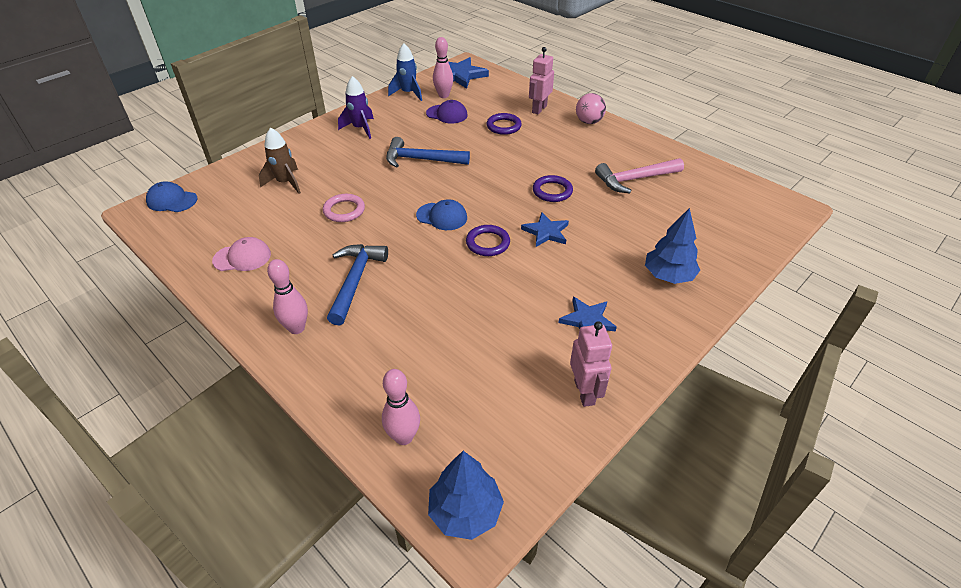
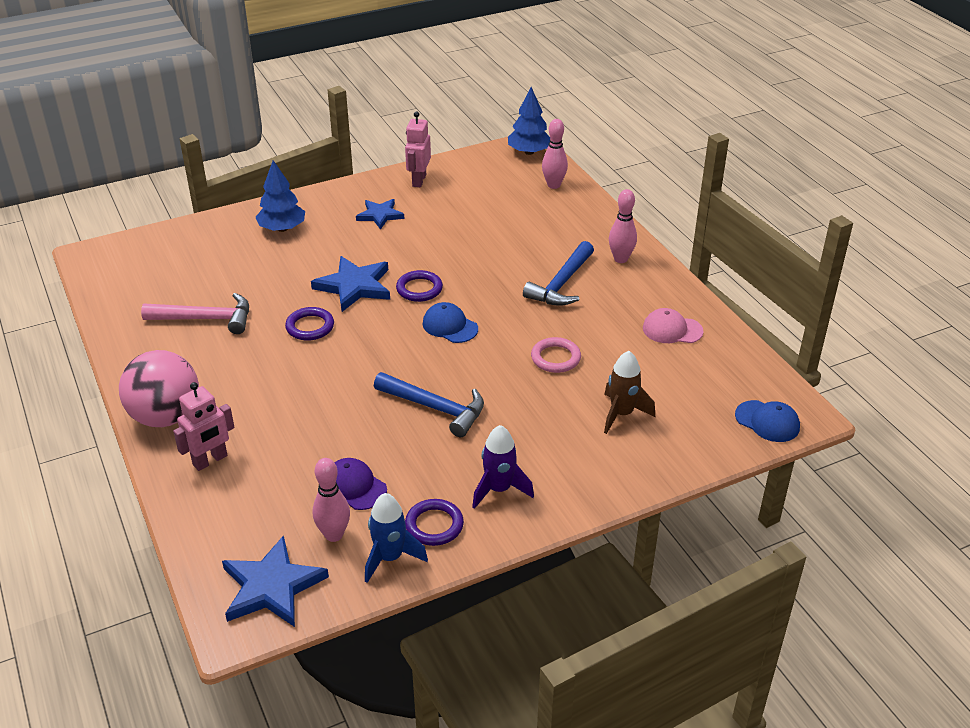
camera: 160 degrees left, 5 degrees down
(503, 126) = (289, 439): purple ring -> purple ring (434, 525)
(546, 232) = (354, 286): blue star -> blue star, size x1.56
(589, 122) = (166, 416): pink ball -> pink ball, size x1.69

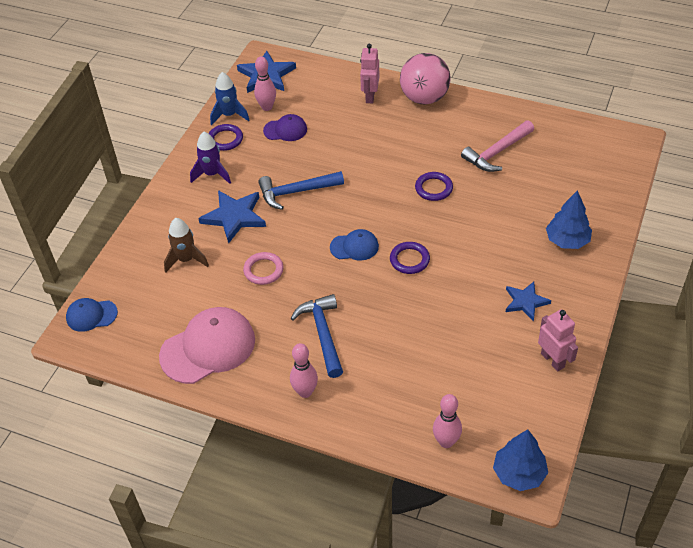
camera: 140 degrees right, 10 degrees up
(354, 286) = (451, 232): blue star -> blue star (234, 217)
(672, 330) = (208, 348): pink cap -> pink cap, size x1.87

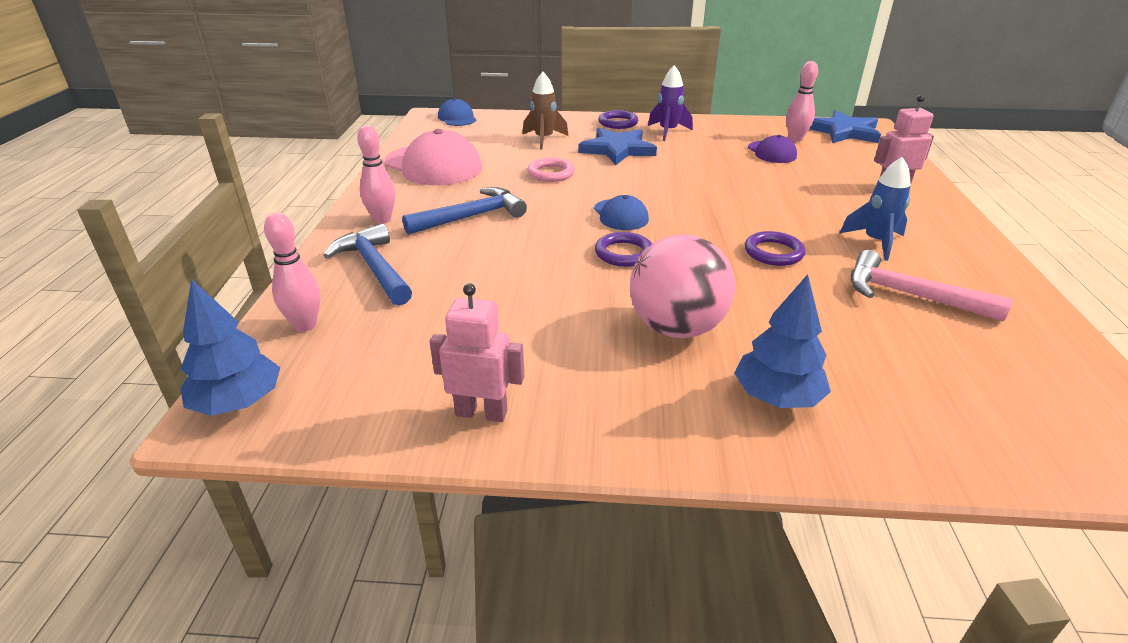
camera: 70 degrees right, 15 degrees down
(225, 139) = (723, 129): purple ring -> purple ring (618, 123)
(229, 115) = (760, 126): blue rocket -> blue rocket (875, 242)
(296, 192) = (681, 172): blue hammer -> blue hammer (374, 268)
(424, 98) = (943, 222): pink ball -> pink ball (676, 328)
(525, 302) = (600, 365): blue star -> none
(552, 360) = (481, 413): pink robot -> pink robot turned 120 degrees counterclockwise

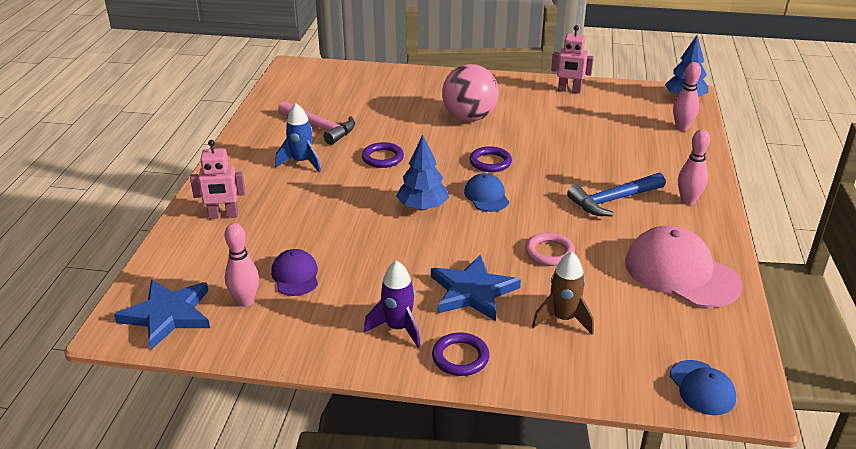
camera: 175 degrees left, 0 degrees up
(374, 268) = (665, 159): blue hammer -> none
(777, 397) = (433, 90): blue tree -> blue tree (422, 207)

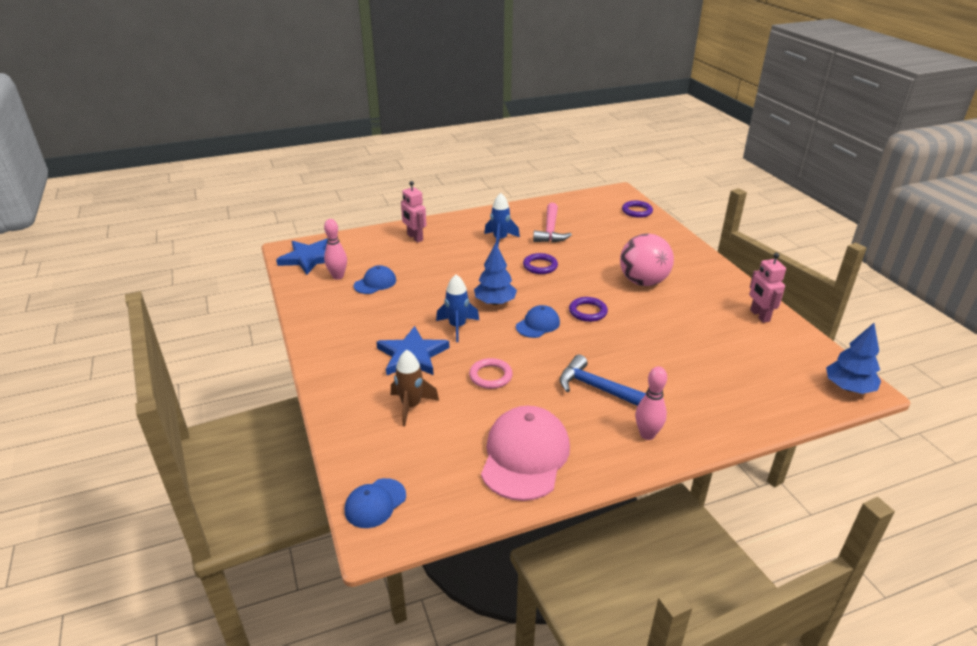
camera: 60 degrees right, 0 degrees up
(295, 275) = (375, 283): purple cap -> blue cap
(398, 328) = (350, 338): purple rocket -> none
(446, 245) = (457, 327): none -> blue rocket
(460, 357) = (337, 372): purple ring -> purple ring (637, 211)
(682, 128) = (782, 400): pink bowling pin -> none

